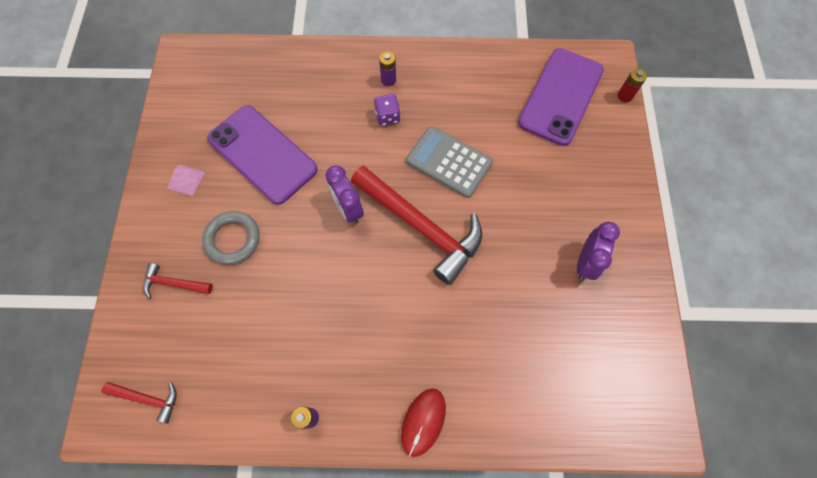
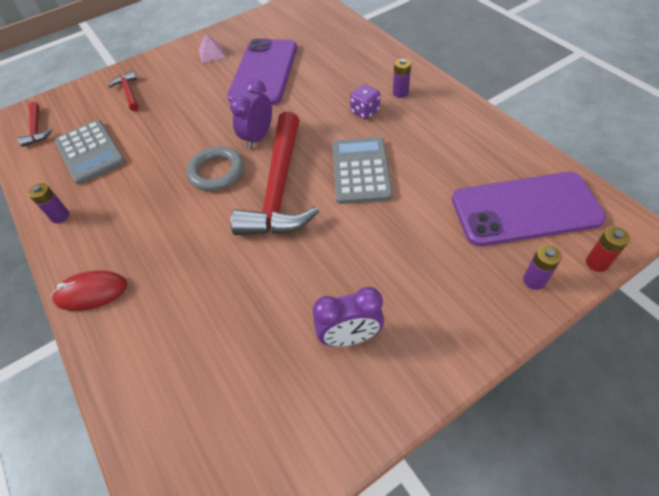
camera: 60 degrees right, 15 degrees down
(233, 239) = (183, 97): grey ring -> grey ring (216, 172)
(238, 357) = (90, 152): none -> grey calculator
(614, 135) = (534, 280): none -> purple battery

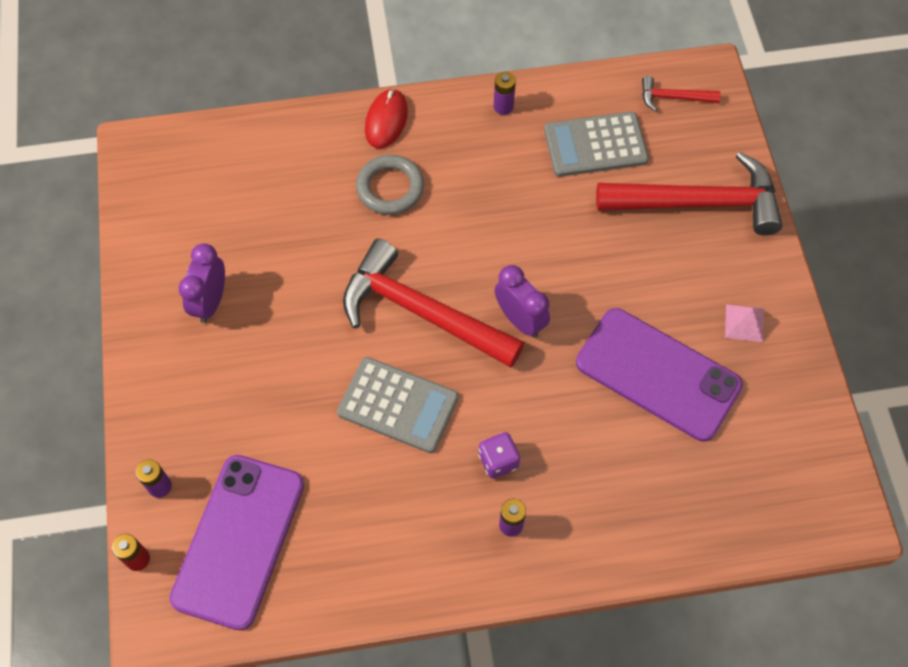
camera: 110 degrees right, 10 degrees up
(128, 92) = (699, 203): red hammer -> red hammer, size x2.21
(216, 172) = (485, 260): grey ring -> grey ring (390, 188)

